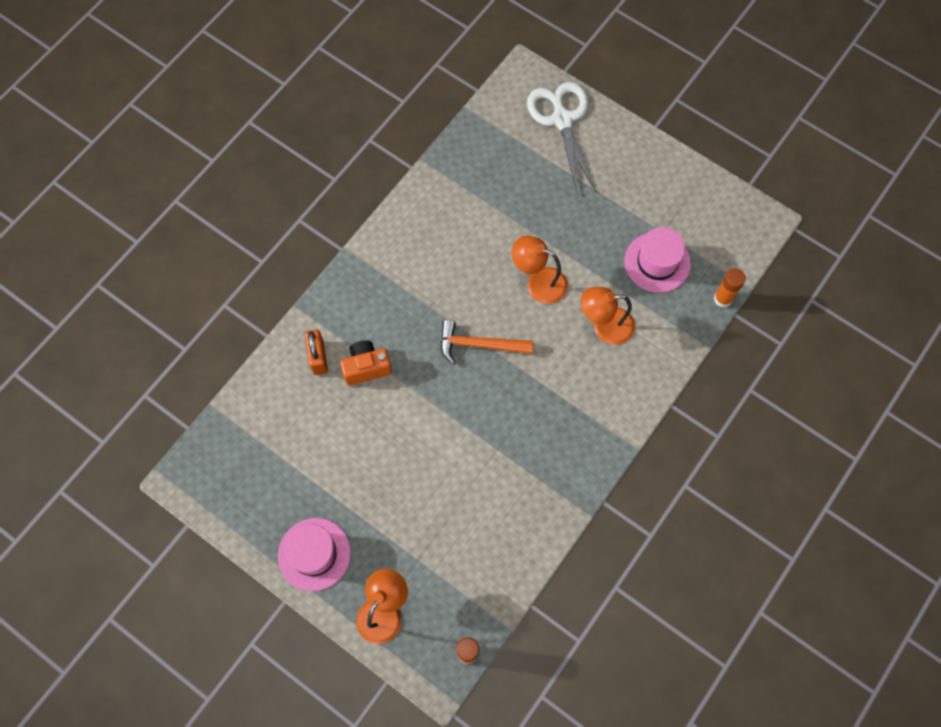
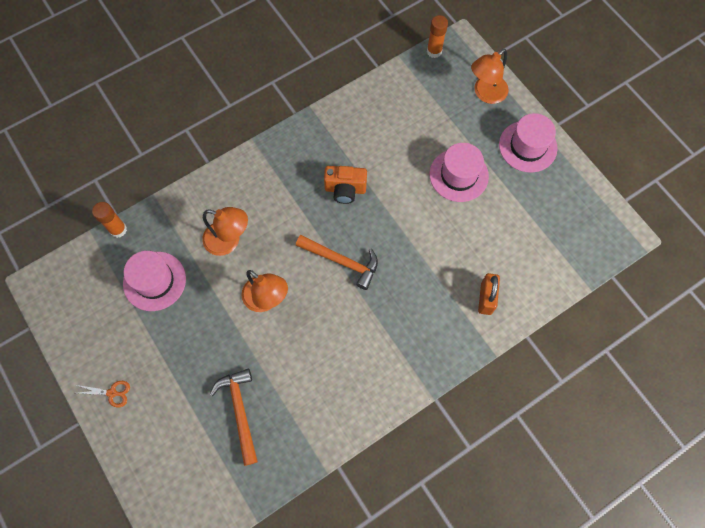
camera: 160 degrees left, 0 degrees up
(366, 367) = (446, 275): orange camera -> orange camera (345, 189)
(385, 487) = (458, 175): none -> pink hat
(517, 179) = (240, 411): none -> orange hammer
(562, 119) = (164, 465): white scissors -> none
(639, 156) = (112, 393): none -> orange scissors

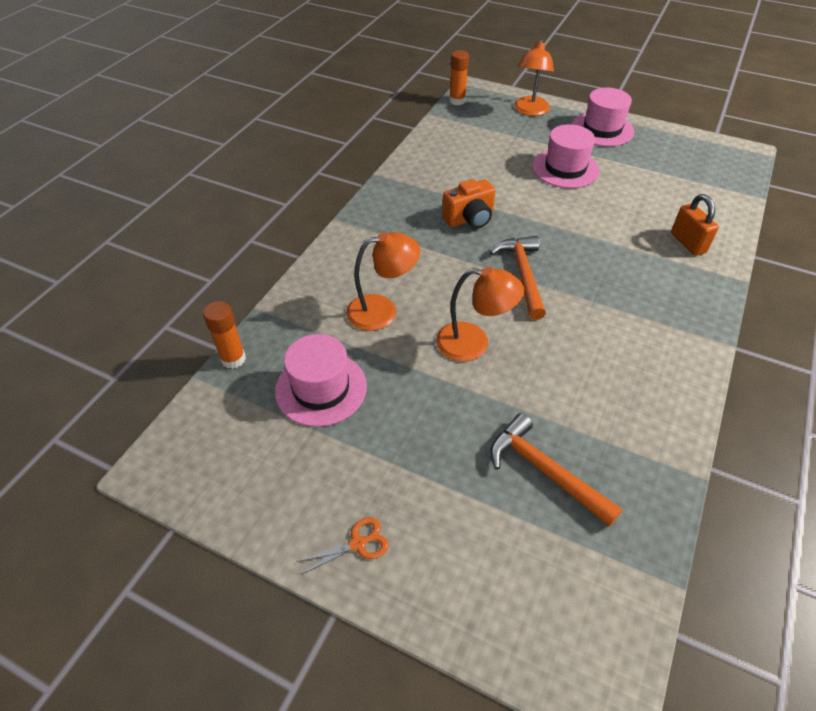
camera: 30 degrees left, 20 degrees down
(342, 261) = (522, 275): orange hammer -> orange hammer turned 90 degrees counterclockwise

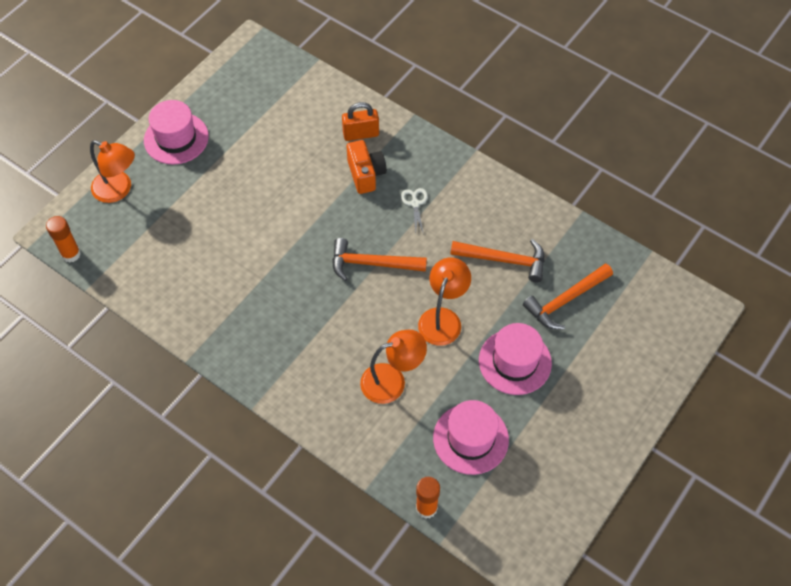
camera: 80 degrees left, 10 degrees up
(358, 543) = (607, 426): orange scissors -> none
(382, 311) = (392, 381): orange lamp -> orange lamp turned 75 degrees clockwise
(469, 219) = (286, 287): orange camera -> orange camera (366, 174)
(565, 168) = (231, 189): pink hat -> pink hat (515, 362)
(580, 394) = (504, 260): none -> orange hammer
(620, 299) = (415, 203): none -> white scissors

